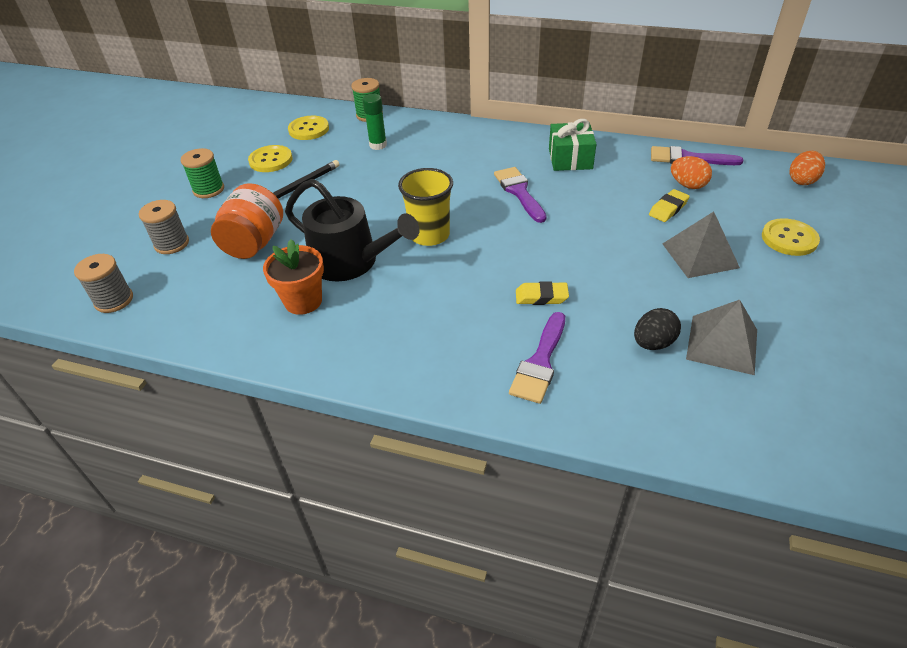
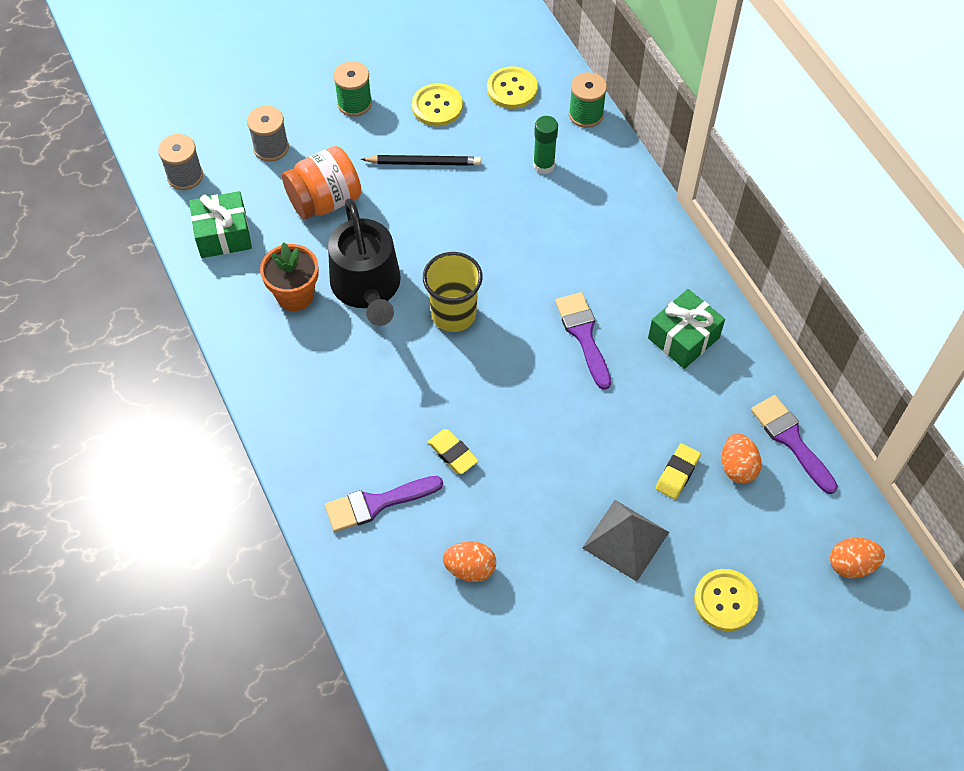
camera: 45 degrees right, 15 degrees up
(194, 309) = (223, 235): none -> green gift
(519, 192) = (583, 335): purple brush -> purple brush turned 45 degrees counterclockwise
(653, 343) = (470, 568): black egg -> orange egg
(668, 209) = (677, 473): yellow eraser -> yellow eraser turned 60 degrees counterclockwise
(722, 344) = (515, 619): grey pyramid -> none

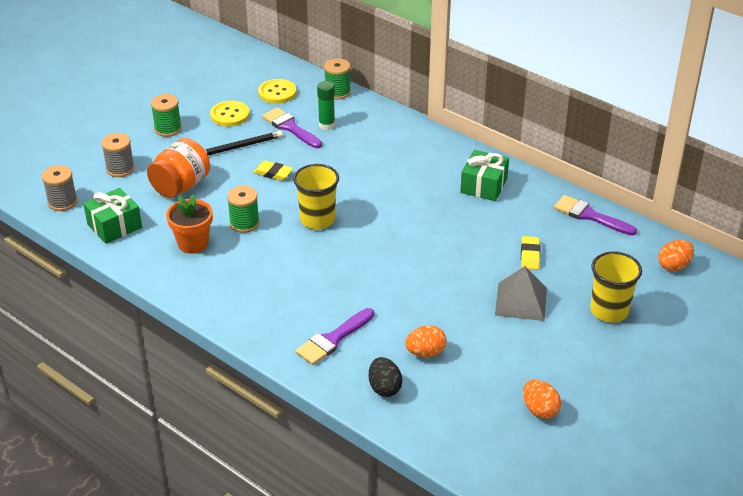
camera: 25 degrees left, 20 degrees down
(367, 287) = (244, 223): black watering can -> green spool
(396, 600) = (384, 388): none -> black egg
(452, 453) = (369, 294): yellow eraser -> yellow eraser (273, 173)
(583, 335) = (416, 204): purple brush -> purple brush (290, 127)
(725, 601) = (609, 311): yellow button -> yellow cup
(737, 467) = (566, 240): orange egg -> orange egg (540, 410)

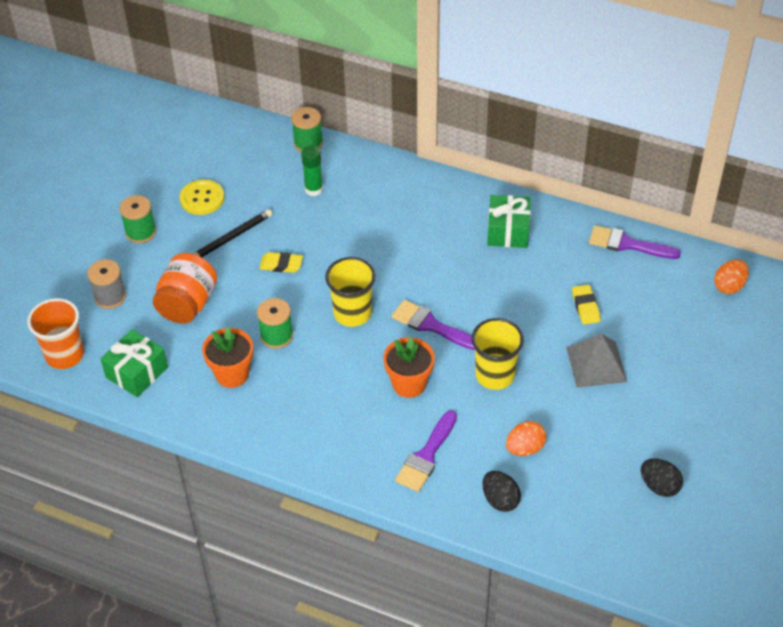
camera: 15 degrees left, 10 degrees up
(62, 202) = (65, 355): grey spool -> orange cup
(277, 92) = (242, 157): yellow button -> none
(290, 127) = (275, 201): purple brush -> purple brush (431, 325)
(342, 282) = (409, 384): none -> orange flower pot
(540, 410) = (659, 486): orange egg -> black egg
(609, 311) = (685, 355): yellow cup -> yellow cup (495, 375)

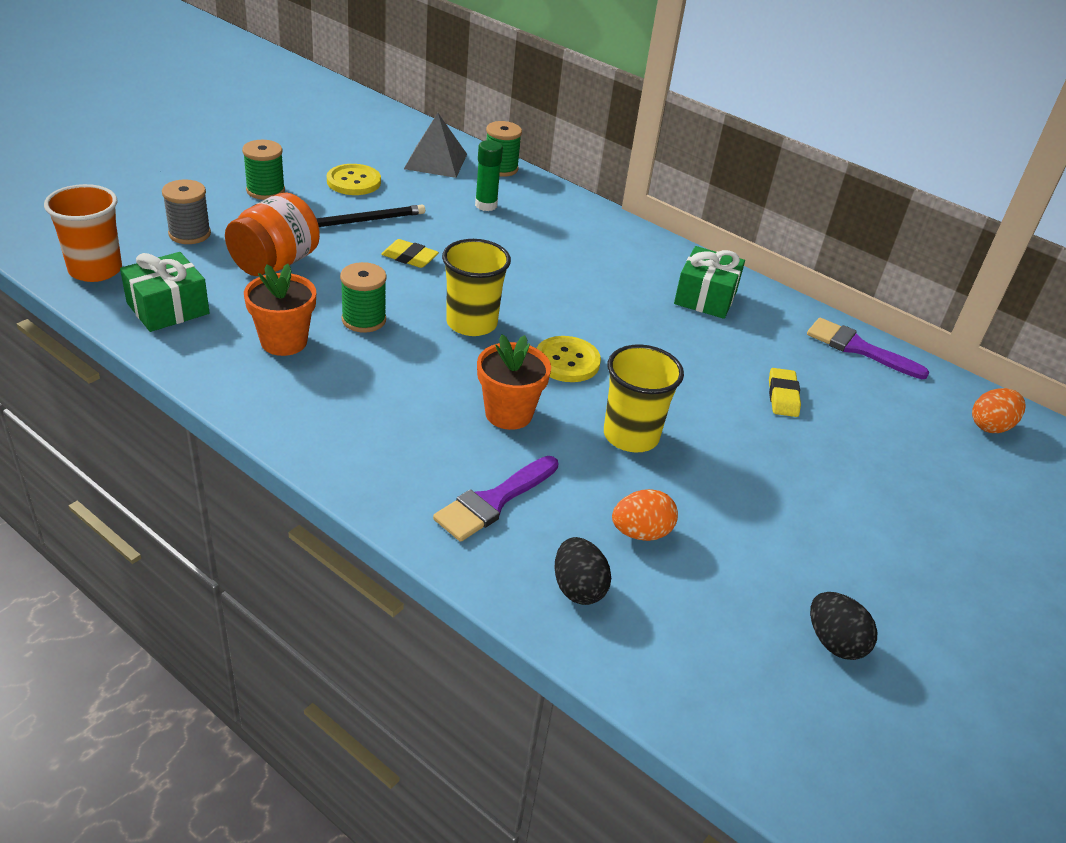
camera: 10 degrees right, 10 degrees down
(431, 325) = (567, 361): purple brush -> yellow button
(596, 364) = (779, 462): grey pyramid -> grey pyramid (436, 161)

